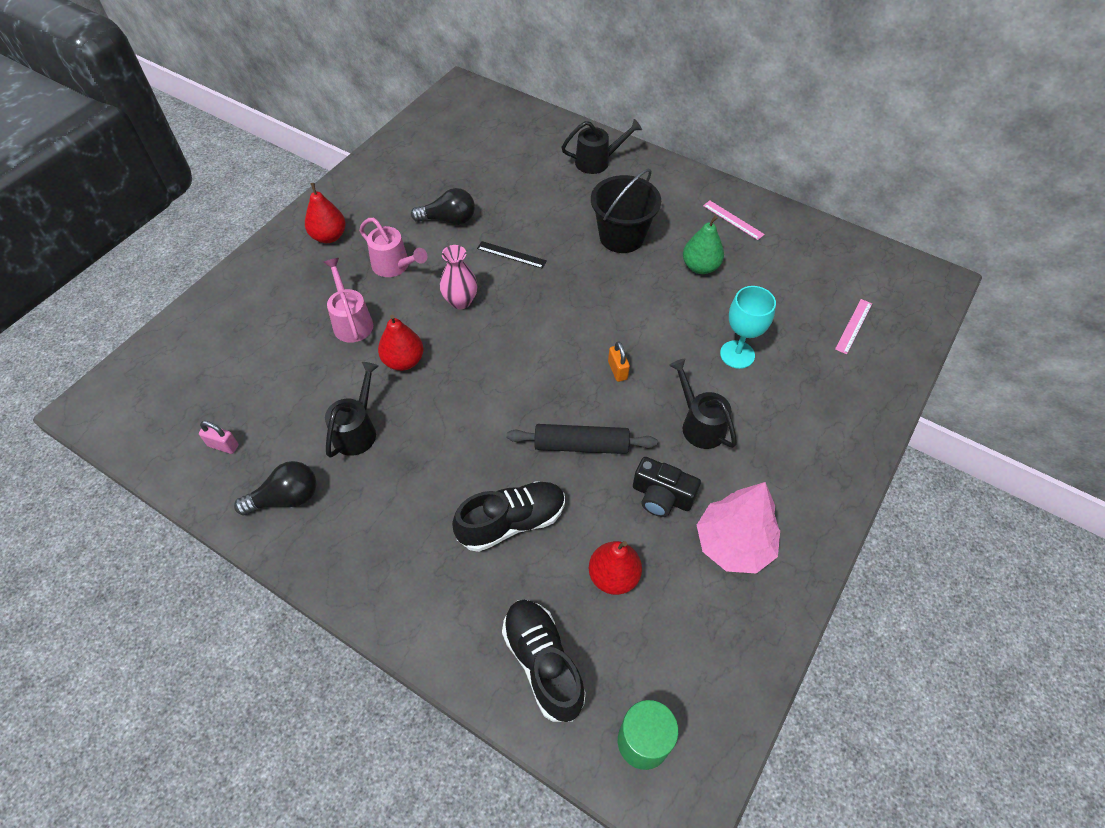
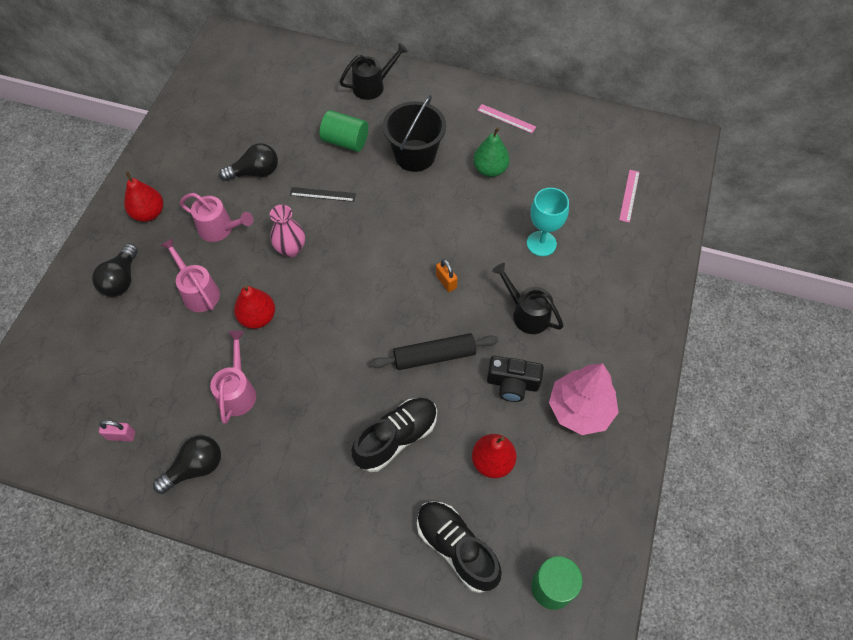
camera: 15 degrees left, 5 degrees up
(279, 293) = (121, 279): none -> black light bulb
(357, 430) = (237, 390): black watering can -> pink watering can
(551, 208) = (345, 141): none -> green cylinder

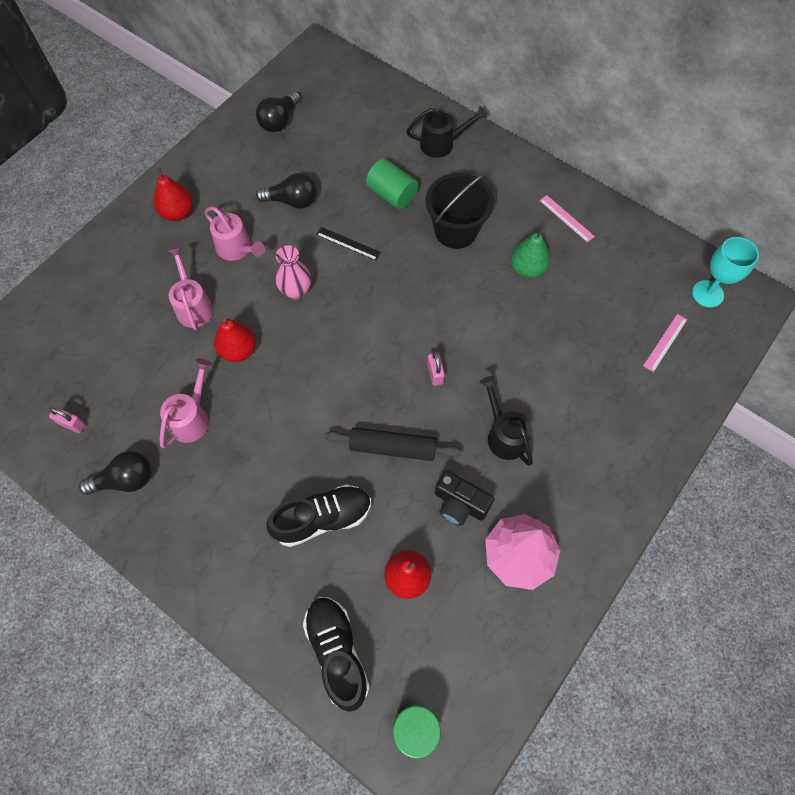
camera: 20 degrees right, 5 degrees up
(121, 279) = (129, 271): black light bulb -> black light bulb (279, 121)
(446, 282) = (435, 374): orange padlock -> pink padlock
(541, 243) = (549, 365): turquoise goblet -> turquoise goblet (707, 294)

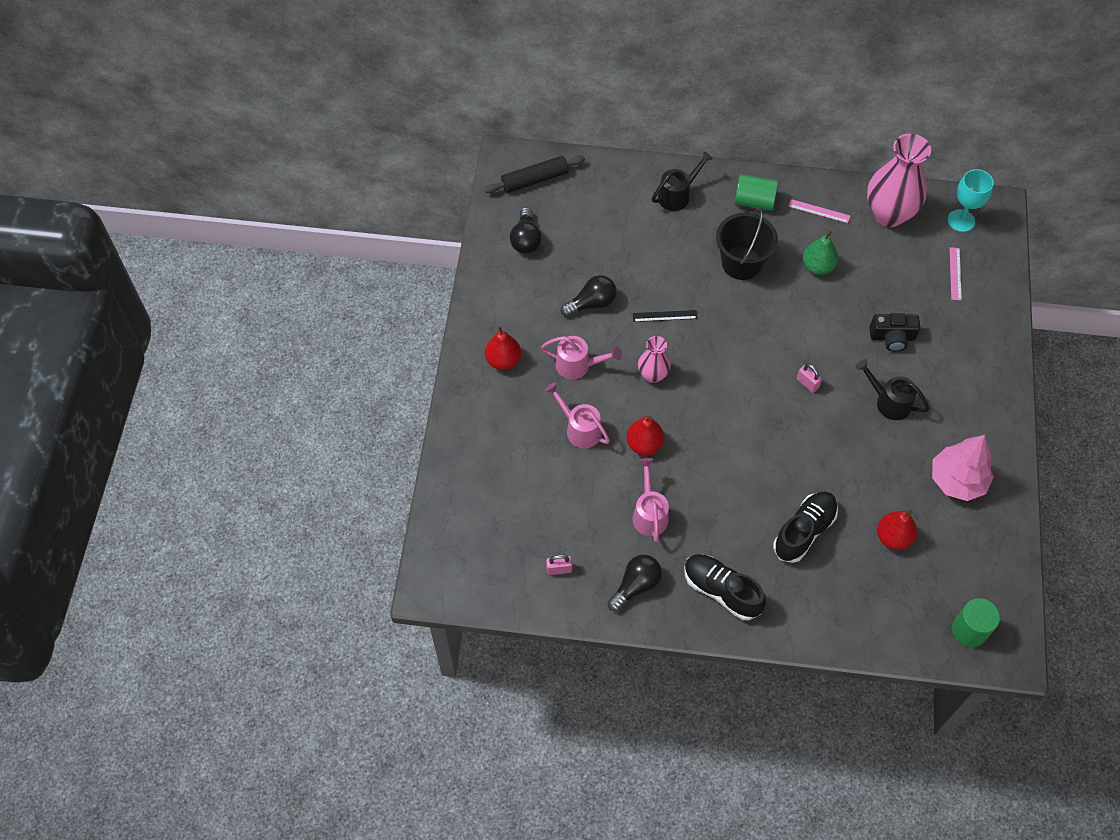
camera: 30 degrees left, 5 degrees down
(337, 652) = (882, 613): black shoe -> black shoe (721, 591)
(392, 195) = (669, 258): green cylinder -> green cylinder (754, 201)
(392, 448) = (816, 454): black rolling pin -> black rolling pin (535, 180)
(460, 503) = (892, 467): black camera -> black camera (892, 337)
(635, 253) = (888, 214): none -> pink vase

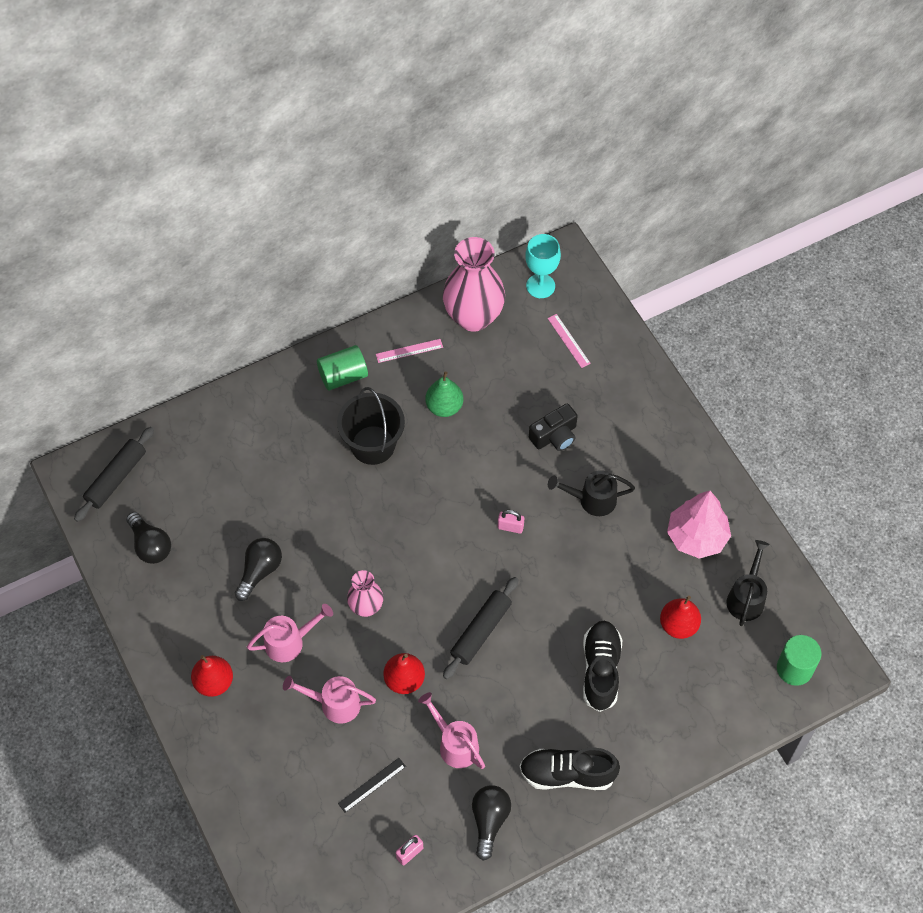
camera: 35 degrees left, 0 degrees up
(665, 316) = (337, 541): black ruler -> black ruler (372, 785)
(678, 195) = (267, 411): black watering can -> black watering can (746, 597)
(728, 445) = (480, 631): none -> black rolling pin

